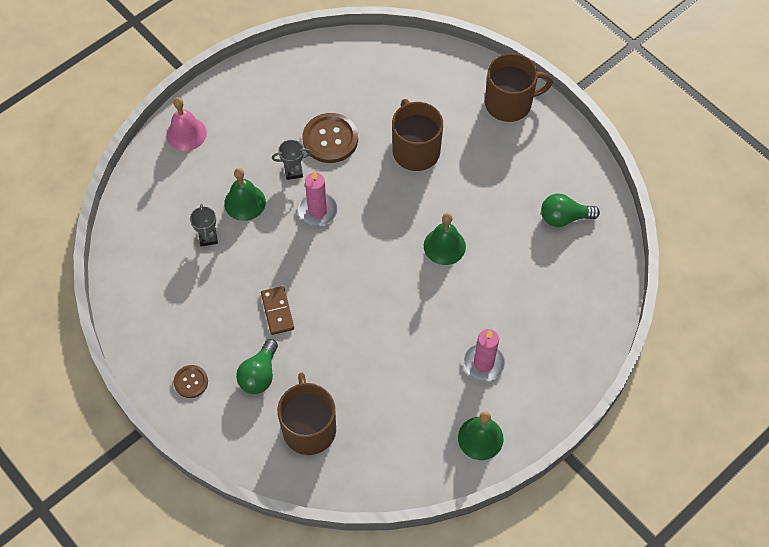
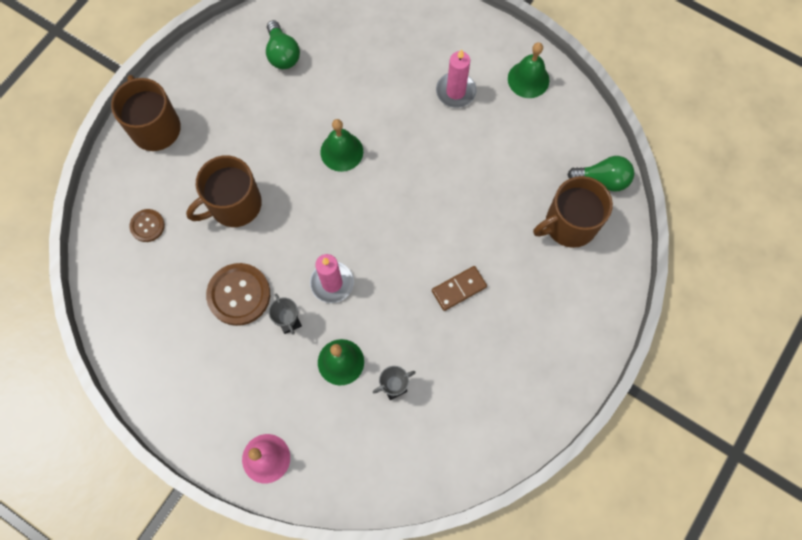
camera: 105 degrees left, 10 degrees up
(191, 382) = (561, 349): brown button -> brown button (147, 226)
(259, 374) = (531, 285): green light bulb -> green light bulb (602, 179)

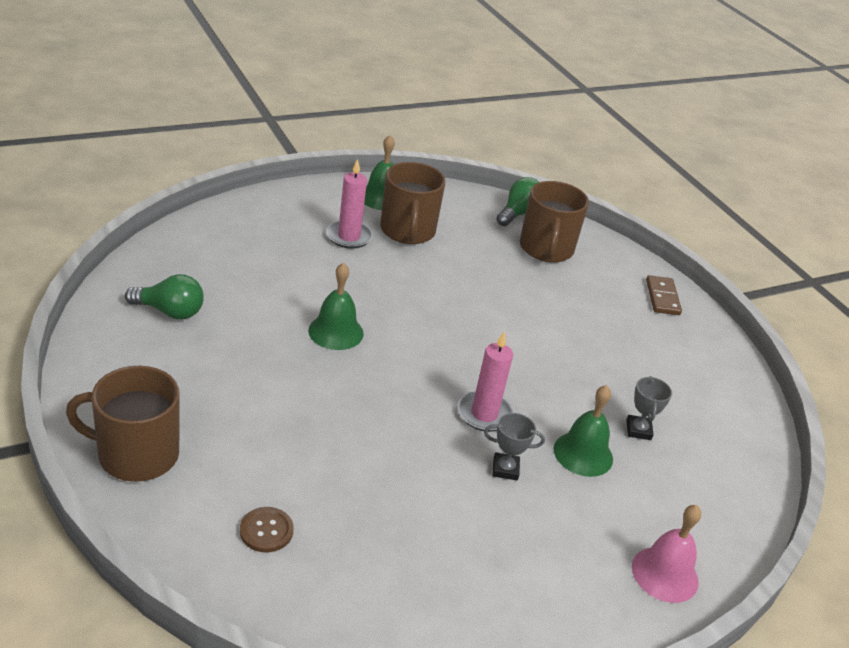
camera: 65 degrees left, 35 degrees down
(234, 205) = (316, 440): brown mug -> brown mug (407, 231)
(239, 295) = (437, 493): brown button -> none
(459, 289) = (560, 337): brown domino -> brown domino (662, 297)

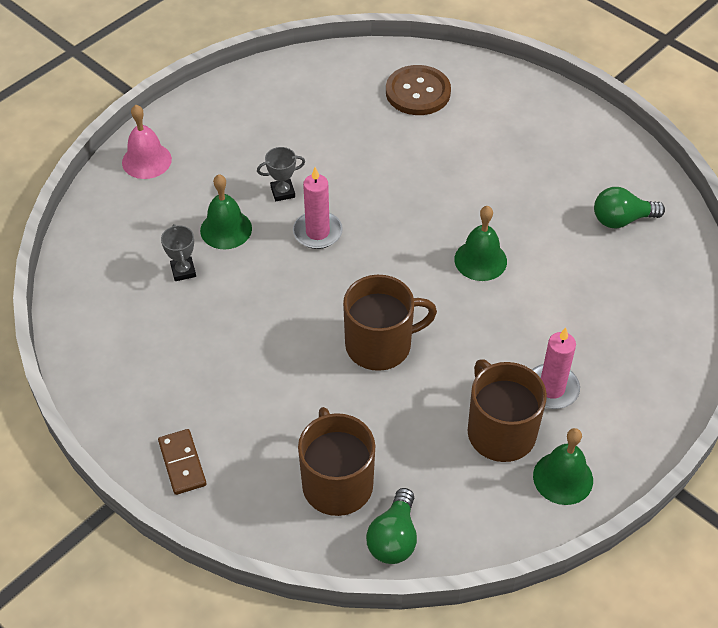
camera: 165 degrees right, 15 degrees up
(136, 454) = (534, 105): brown mug -> brown mug (380, 344)
(266, 531) = (418, 92): brown button -> brown button, size x1.81

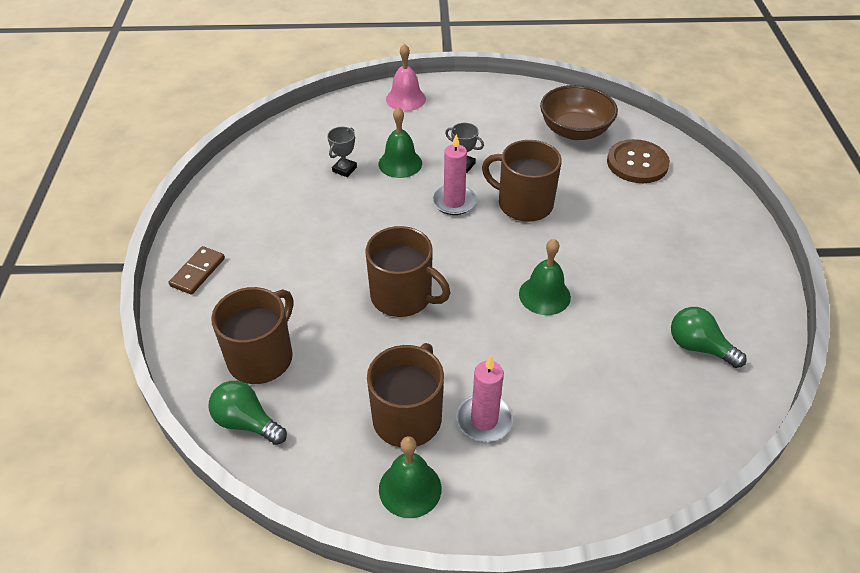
camera: 45 degrees right, 5 degrees down
(335, 94) = (574, 131): none -> brown bowl
(374, 193) = (523, 204): none -> brown mug
(394, 538) = (246, 422): green light bulb -> green light bulb turned 60 degrees clockwise

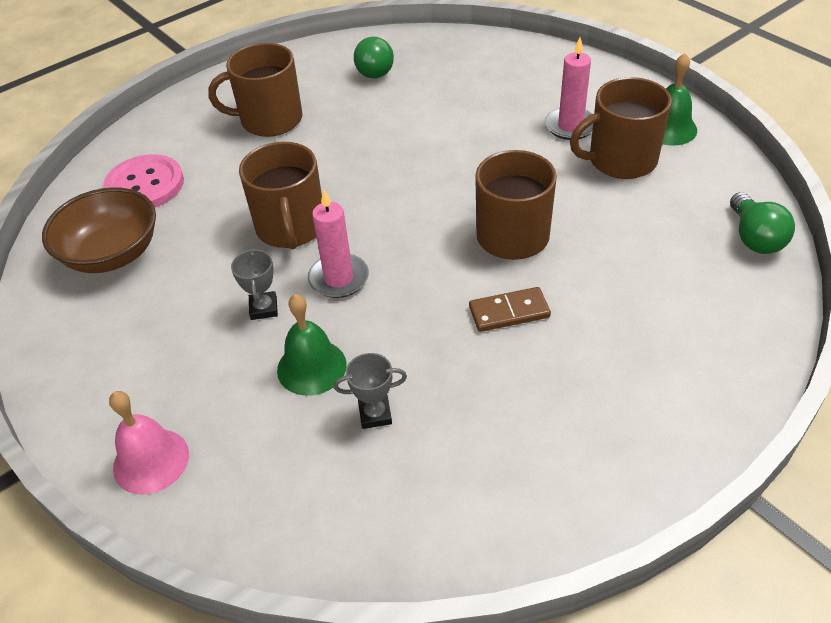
camera: 125 degrees left, 0 degrees up
(197, 272) = (685, 415): brown domino -> brown domino (509, 312)
(262, 357) = (694, 276): brown mug -> brown mug (269, 120)
(544, 295) = (407, 157): green bell -> none
(637, 163) = (145, 185): brown button -> pink button

